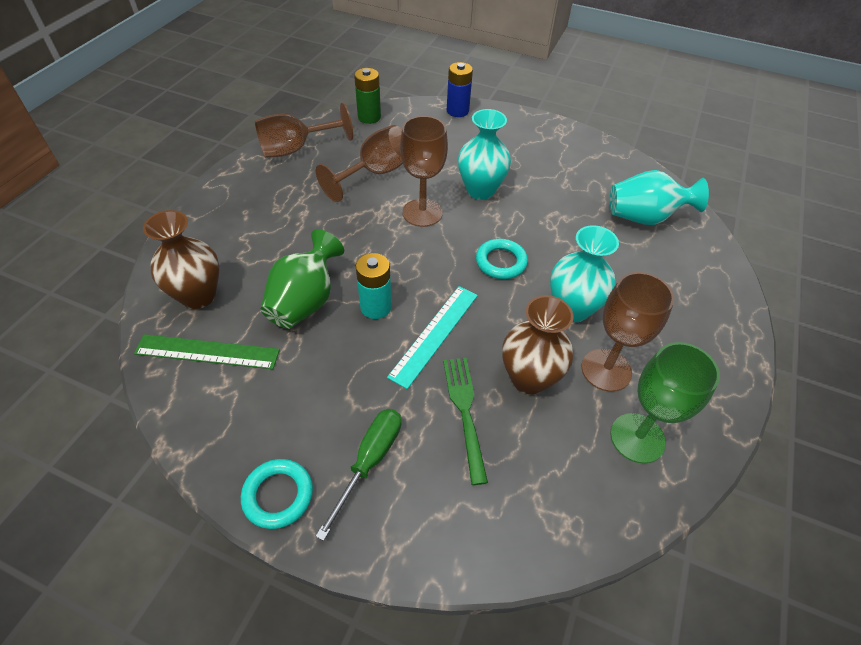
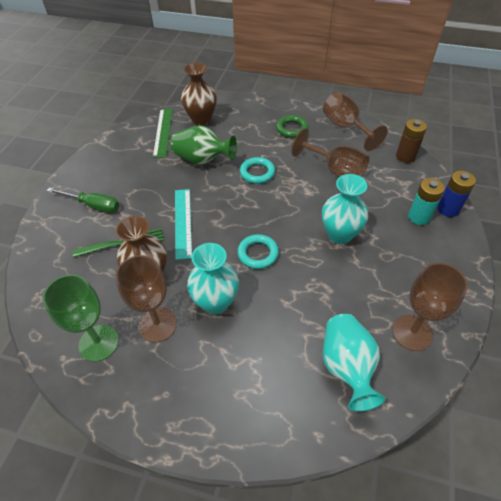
camera: 85 degrees right, 0 degrees up
(275, 197) = (292, 129): none -> green ring
(278, 495) = (78, 175): turquoise ring -> turquoise ring (257, 173)
(369, 117) = (405, 156): green battery -> brown battery
(376, 307) = (202, 191): turquoise battery -> turquoise battery (419, 217)
(422, 213) = (300, 202): brown goblet -> brown goblet (412, 332)
(435, 334) = (183, 222): turquoise ruler -> turquoise ruler turned 60 degrees clockwise

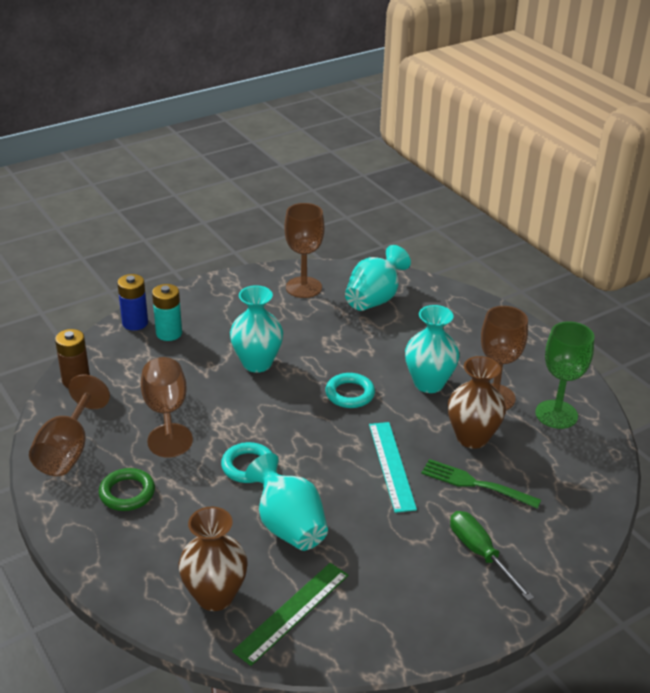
camera: 140 degrees left, 15 degrees down
(183, 222) = (392, 465): turquoise ruler -> turquoise ruler turned 45 degrees counterclockwise
(203, 160) = (289, 526): green vase -> turquoise vase

